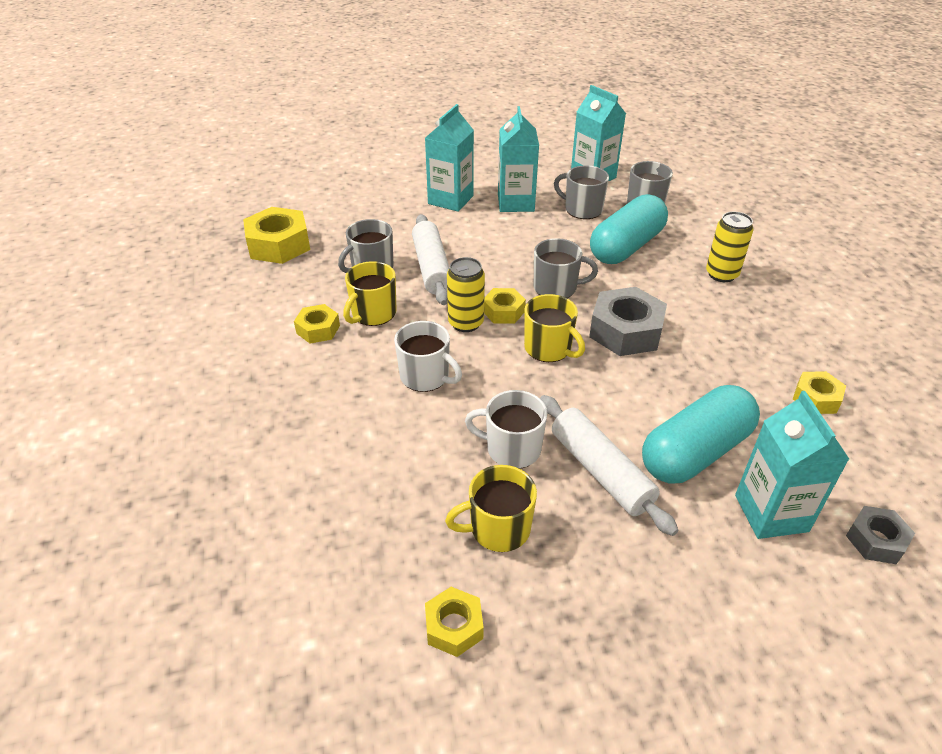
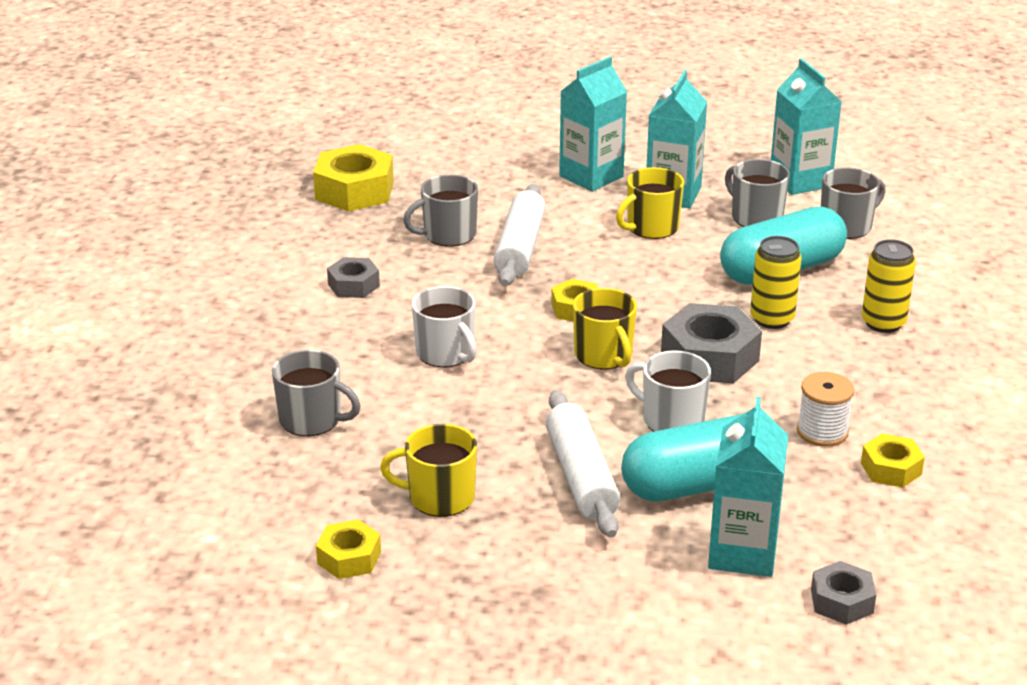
camera: 20 degrees right, 10 degrees down
(318, 329) = (353, 285): yellow nut -> grey nut
(373, 314) = (423, 282): yellow mug -> yellow mug (651, 227)
(466, 323) = (524, 311): yellow can -> yellow can (772, 319)
(511, 449) = (498, 436): white mug -> white mug (671, 419)
(556, 288) = (657, 297): grey mug -> grey mug (312, 420)
(747, 377) = (822, 431): none -> white spool

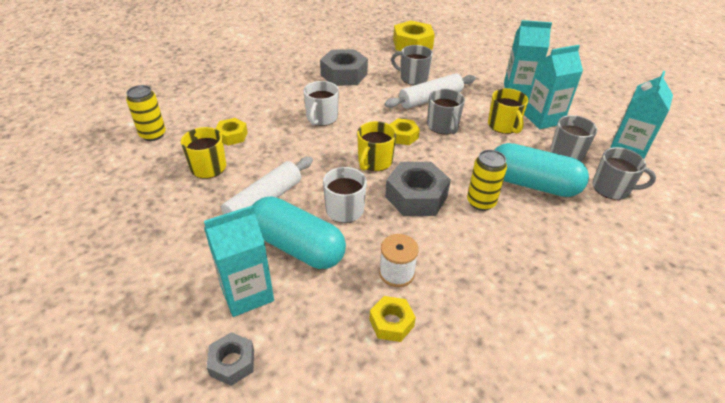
camera: 50 degrees right, 10 degrees up
(312, 420) = (234, 109): grey mug -> grey mug (443, 126)
(349, 558) = (141, 163): yellow nut -> yellow nut (232, 136)
(353, 285) = (344, 74): grey nut -> grey nut, size x1.77
(651, 227) = (503, 126): yellow mug -> yellow mug turned 120 degrees counterclockwise
(883, 323) = (538, 248): yellow can -> yellow can (153, 135)

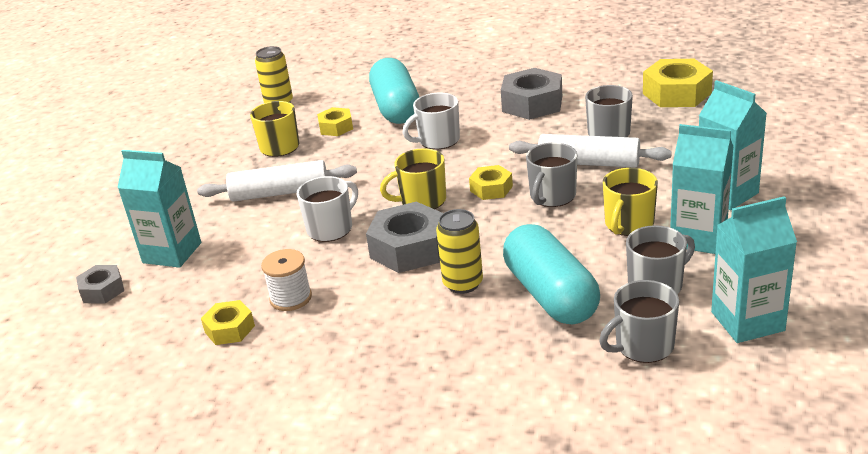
camera: 50 degrees right, 10 degrees down
(297, 246) = (251, 239): turquoise capsule -> turquoise capsule (396, 108)
(612, 188) = (643, 346): grey mug -> grey mug turned 90 degrees clockwise

